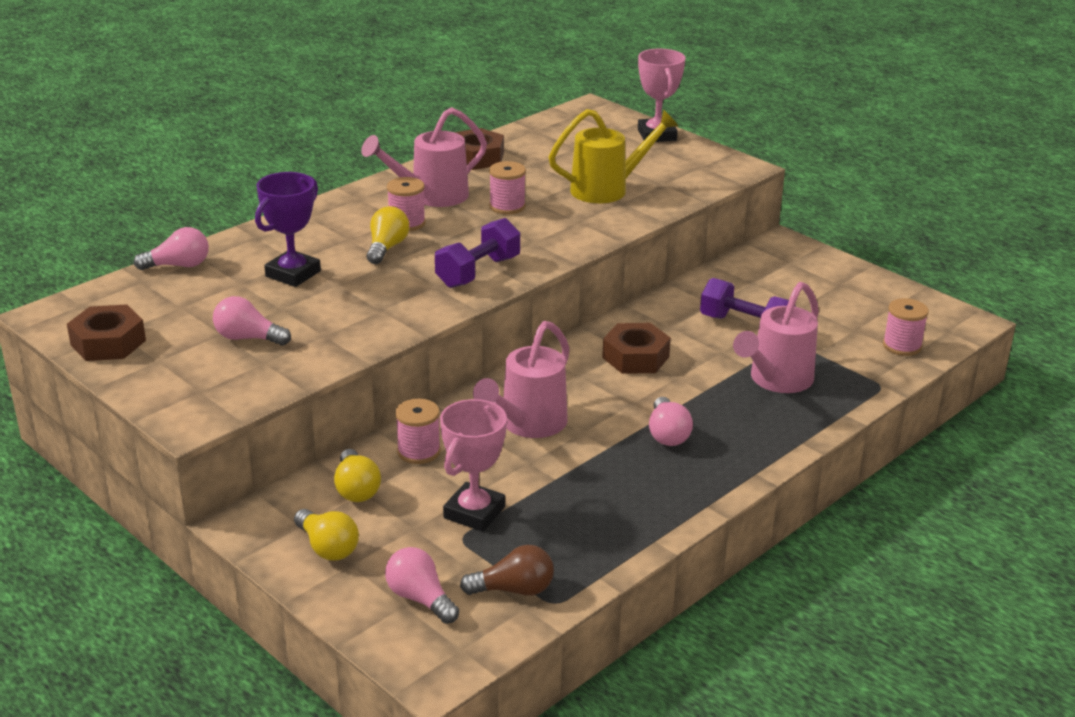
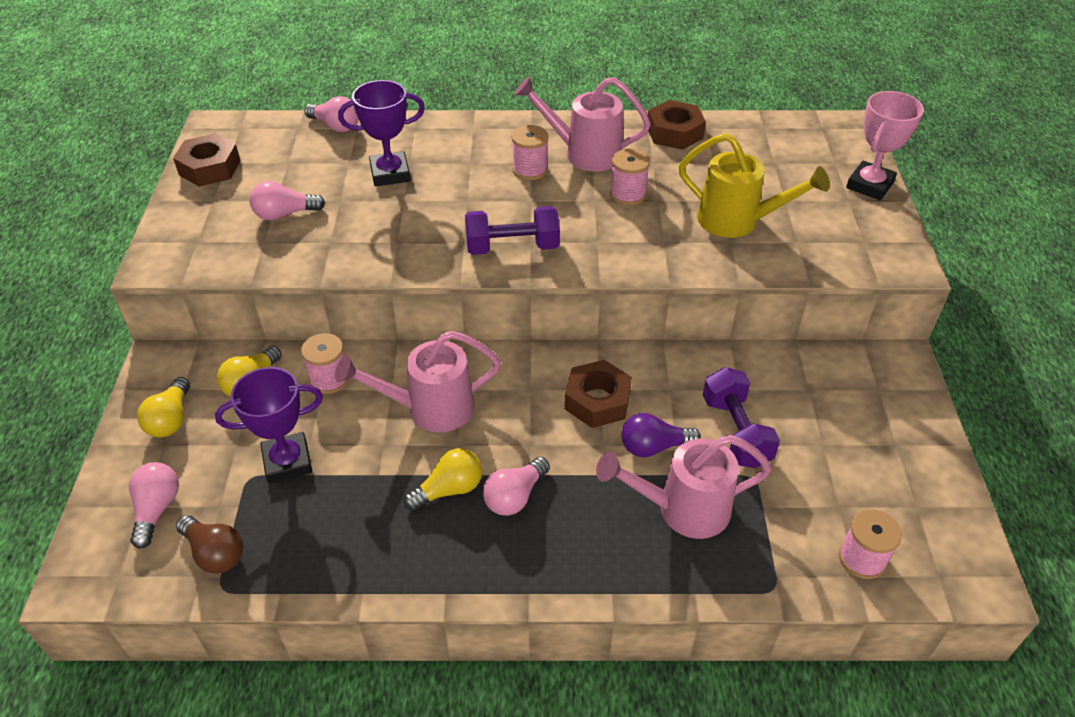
camera: 45 degrees right, 15 degrees up
(248, 338) = (284, 214): pink light bulb -> pink light bulb turned 75 degrees counterclockwise
(387, 248) = (483, 185): yellow light bulb -> yellow light bulb (449, 489)
(474, 512) = (287, 462): pink trophy -> purple trophy
(710, 360) = (653, 447): none -> purple light bulb

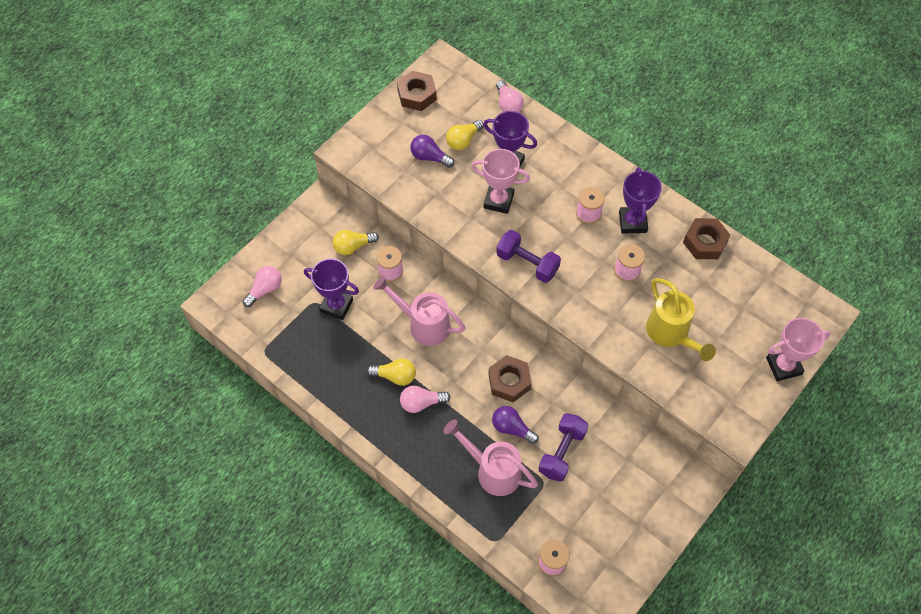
camera: 40 degrees right, 15 degrees up
(171, 419) = (303, 242): yellow light bulb -> yellow light bulb (463, 141)
(215, 553) = (273, 331): brown light bulb -> none
(284, 214) = (429, 157): pink light bulb -> purple light bulb
(415, 210) = (498, 201): none -> pink trophy
(585, 153) = (632, 222): pink watering can -> purple trophy

